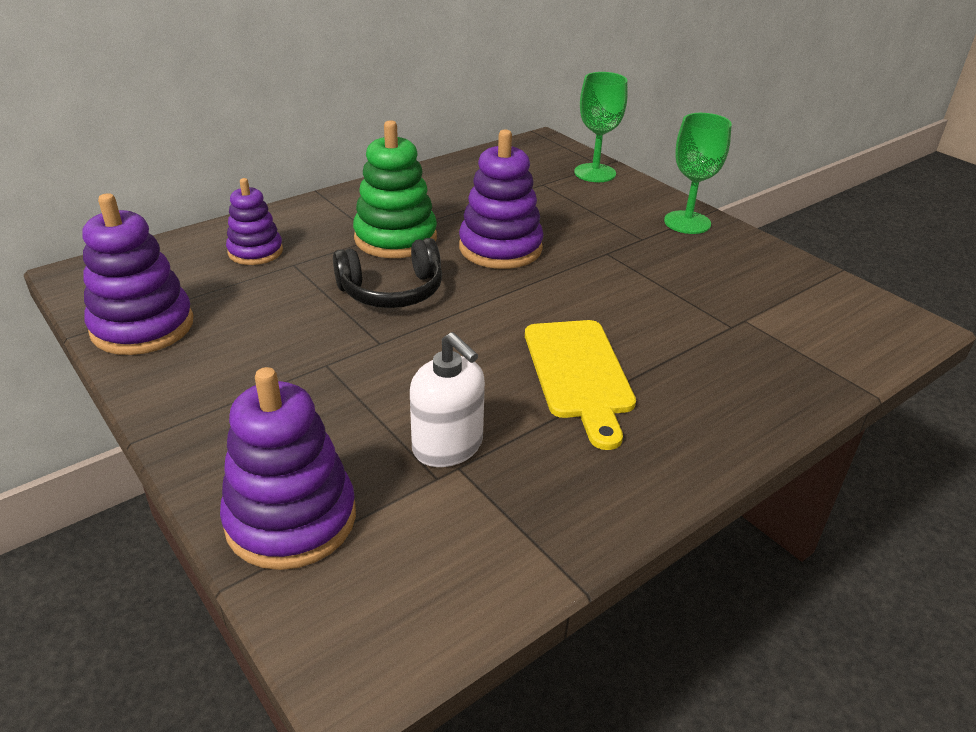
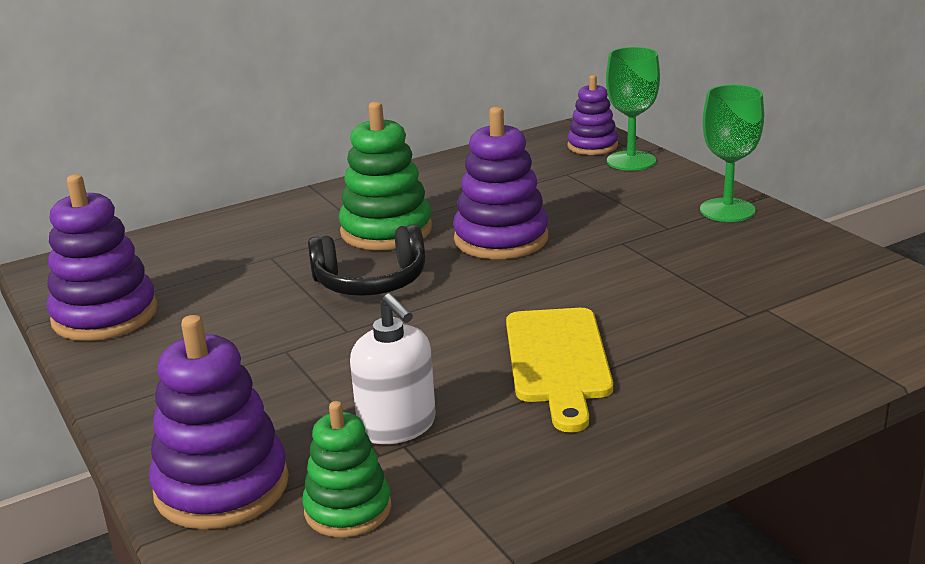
camera: 10 degrees right, 10 degrees down
(255, 252) = (233, 245): purple stacking toy -> purple stacking toy (592, 146)
(419, 541) = (348, 509): none -> green stacking toy

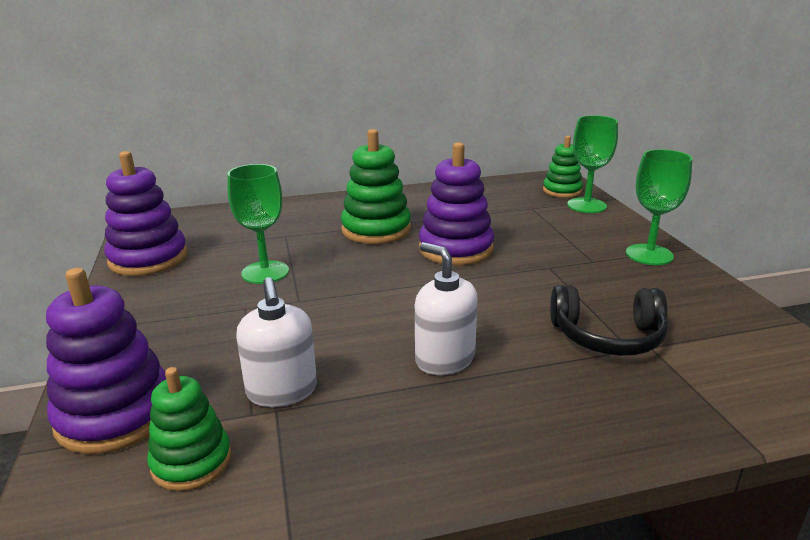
camera: 15 degrees right, 0 degrees up
(279, 306) = (265, 272): none -> green goblet
(371, 282) = (341, 265): black headphones -> black headphones (607, 336)
(558, 361) = (444, 359): yellow cutting board -> white soap dispenser
(592, 146) = (562, 191): purple stacking toy -> green stacking toy

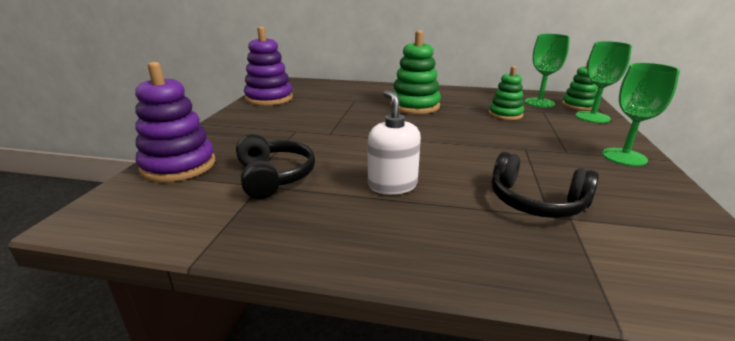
camera: 25 degrees right, 0 degrees up
(191, 462) = (190, 198): green stacking toy -> green stacking toy (505, 114)
(265, 272) = (324, 116): green goblet -> green goblet (539, 103)
(282, 391) = (273, 176): white soap dispenser -> black headphones
(456, 249) = (460, 125): purple stacking toy -> none

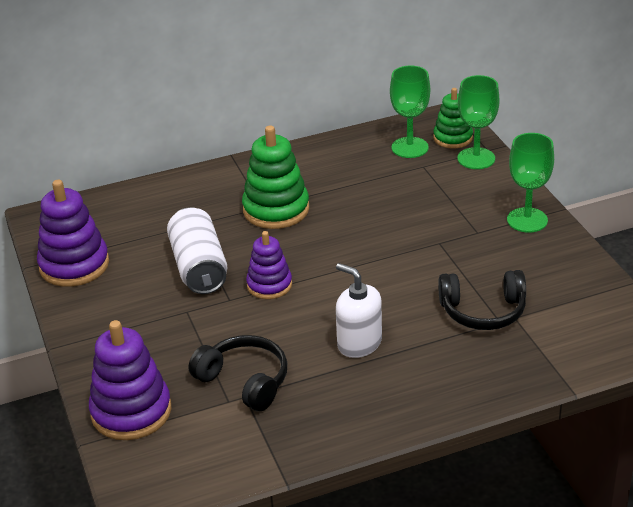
camera: 30 degrees left, 10 degrees up
(333, 116) = (199, 267): none -> white can
(365, 134) = (269, 285): none -> purple stacking toy
(505, 114) = (387, 188): green stacking toy -> none

